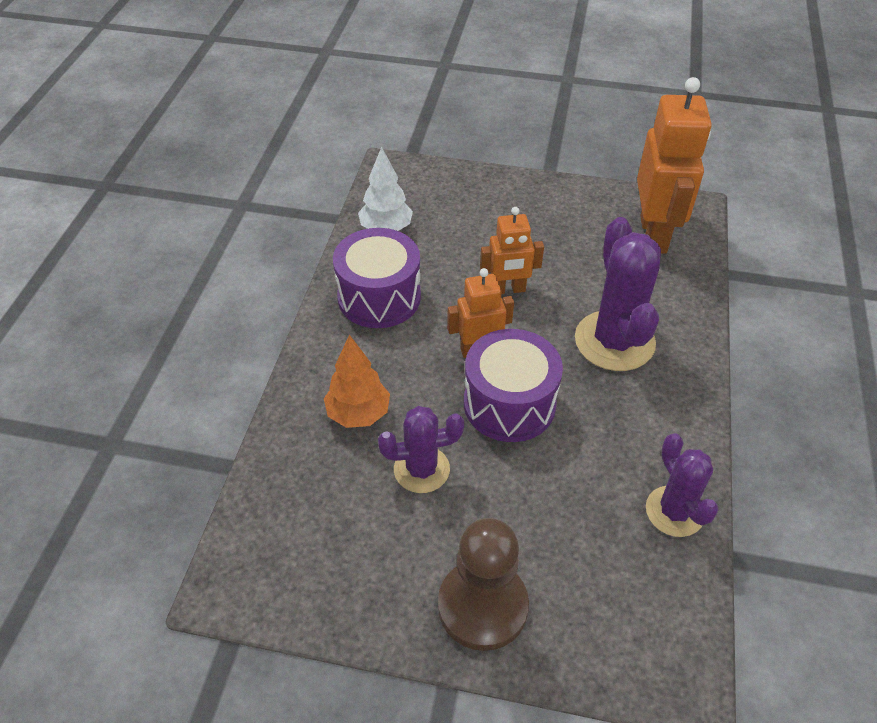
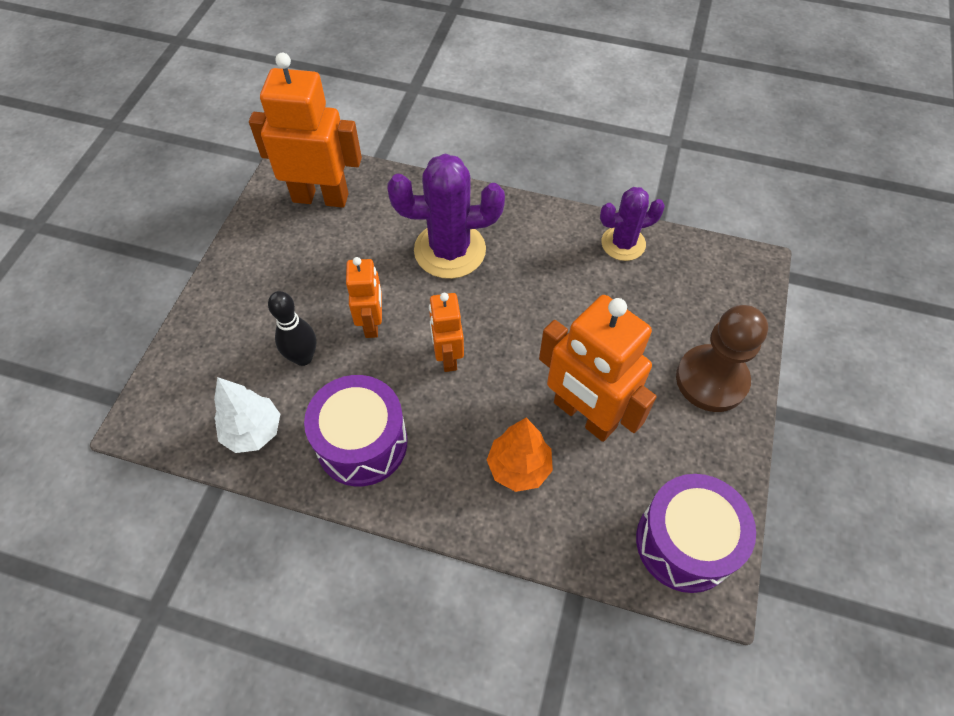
camera: 85 degrees left, 10 degrees up
(421, 469) = (584, 415): purple cactus -> orange robot
(462, 248) = (303, 357): none -> black bowling pin
(509, 404) = (514, 339): purple drum -> purple drum (685, 542)

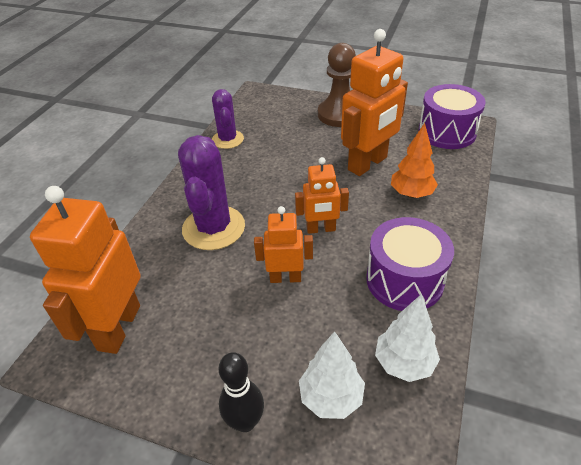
camera: 85 degrees left, 15 degrees down
(226, 366) = (331, 397): none -> white tree
(303, 357) = (321, 328): black bowling pin -> black bowling pin (245, 422)

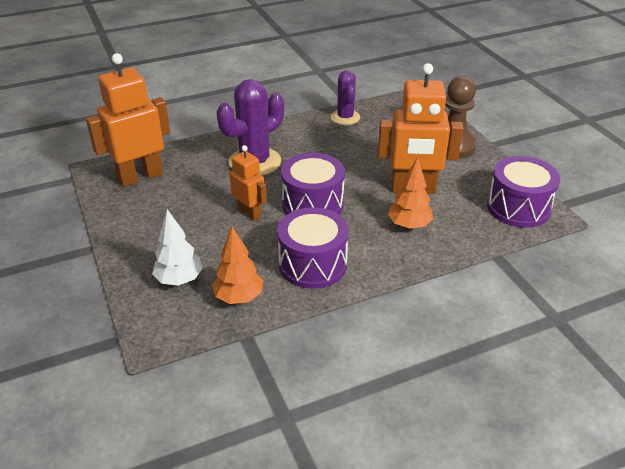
camera: 45 degrees right, 5 degrees down
(228, 139) = (345, 117): purple cactus -> purple cactus turned 45 degrees counterclockwise
(245, 422) = (129, 256): black bowling pin -> none
(321, 229) = (312, 204): orange robot -> purple drum
(404, 363) = (239, 297): white tree -> orange tree

